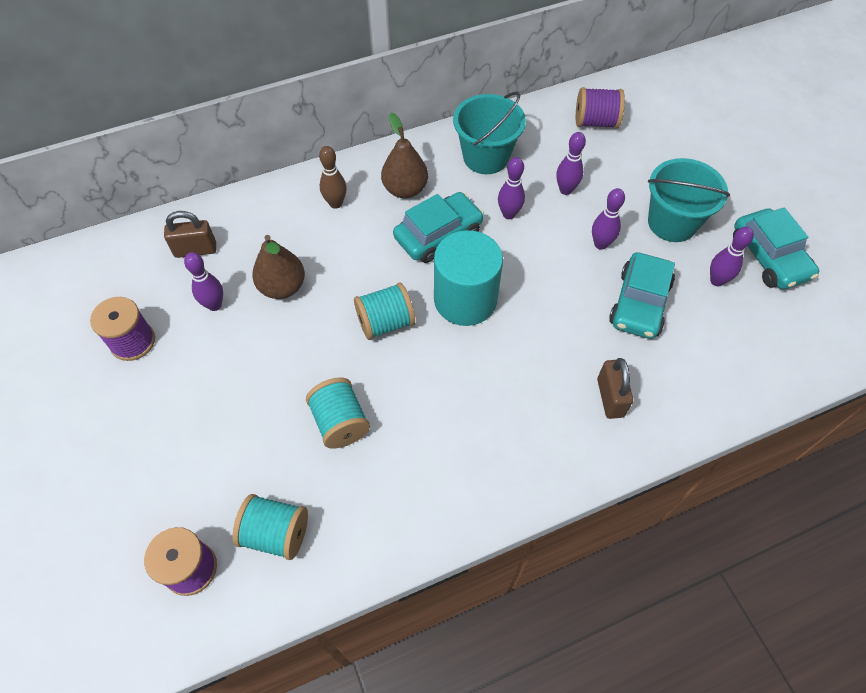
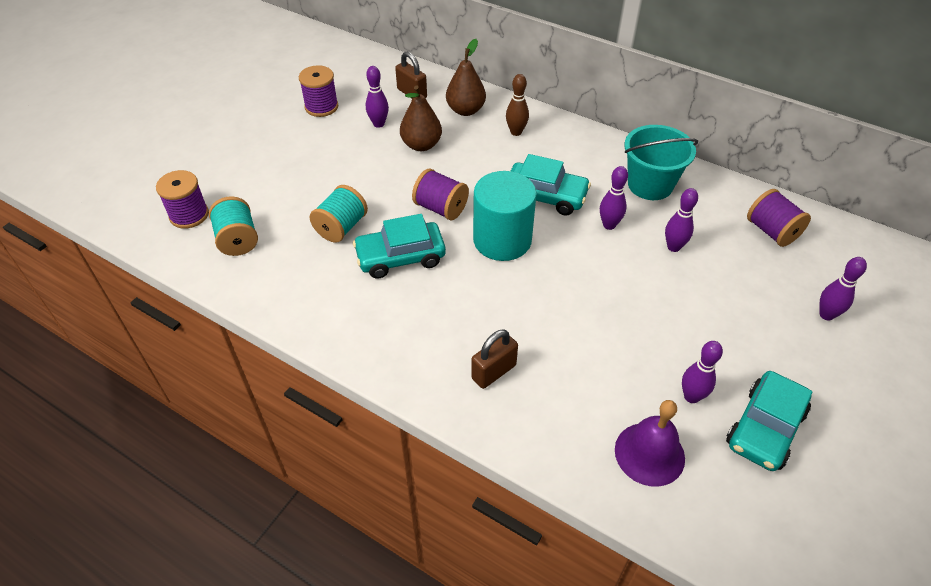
camera: 55 degrees right, 10 degrees down
(385, 322) = (441, 208): turquoise spool -> purple spool
(405, 189) = (567, 158): brown pear -> brown pear (465, 110)
(600, 244) = (642, 295): purple bowling pin -> purple bowling pin (826, 315)
(639, 303) = (607, 350): turquoise car -> turquoise car (400, 257)
(672, 223) = (721, 334): turquoise bucket -> none
(751, 341) = (649, 453): none -> purple bell

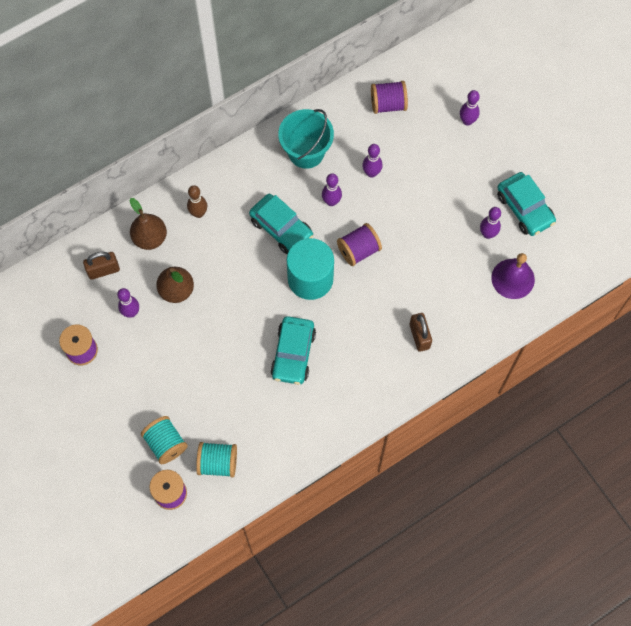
camera: 65 degrees left, 20 degrees up
(341, 227) = (242, 384): turquoise spool -> turquoise spool (166, 443)
(441, 208) = (257, 306): purple spool -> purple spool (358, 250)
(545, 196) = (281, 228): turquoise car -> turquoise car turned 90 degrees clockwise

